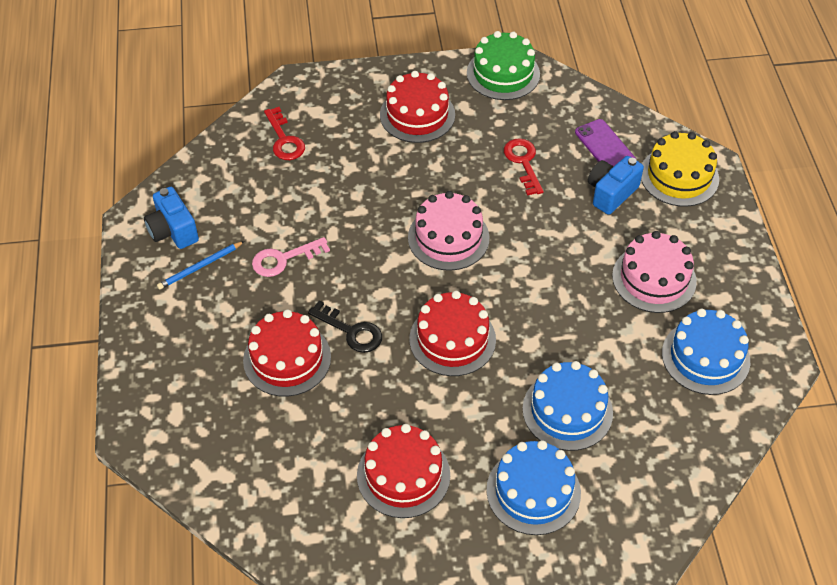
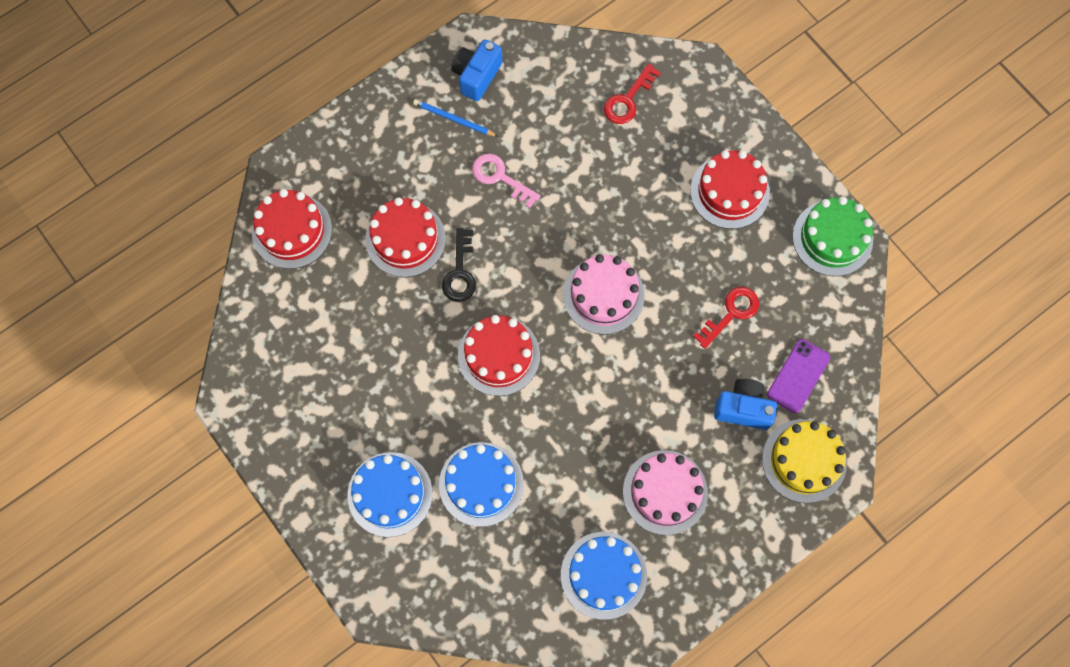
camera: 60 degrees right, 20 degrees up
(403, 475) = (350, 387): red cake -> red cake (292, 231)

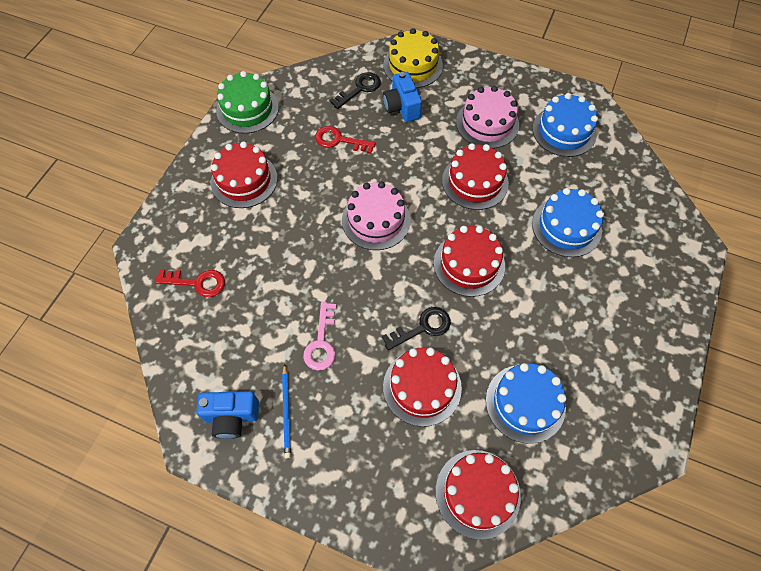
camera: 120 degrees left, 10 degrees down
(390, 494) = (621, 280): blue cake -> blue cake (525, 403)
(593, 425) = (475, 181): none -> red cake
(798, 376) = (359, 89): purple phone -> black key

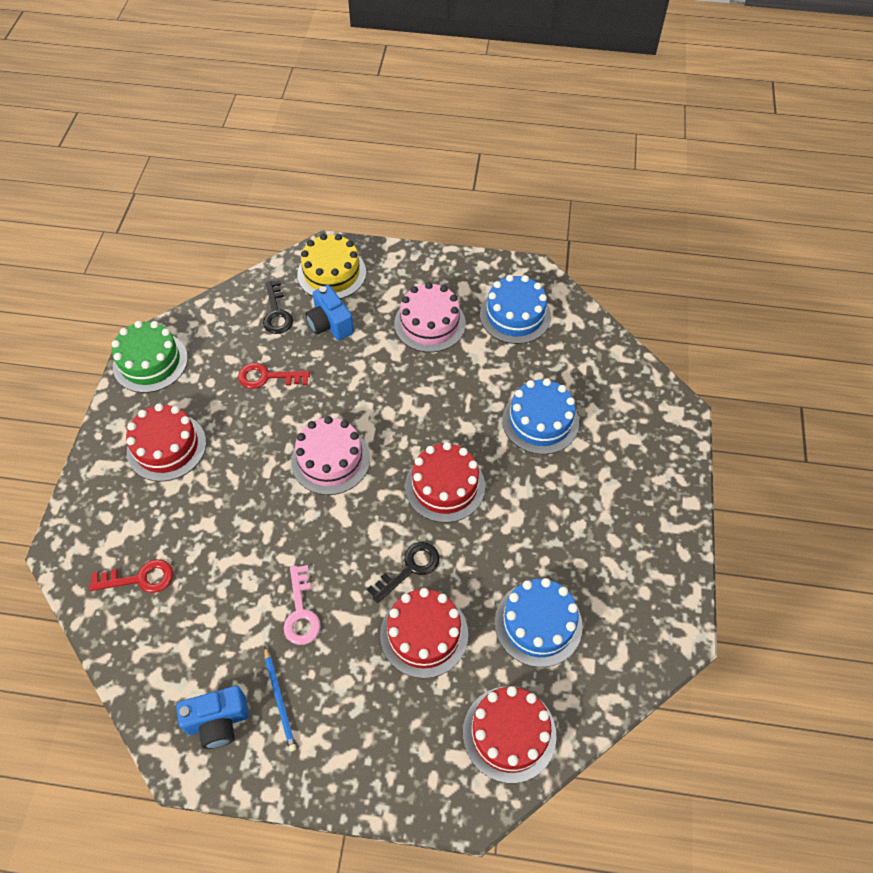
camera: 15 degrees left, 5 degrees down
(359, 89) = (276, 312): black key -> black key turned 135 degrees clockwise
(475, 181) = (431, 392): red cake -> none

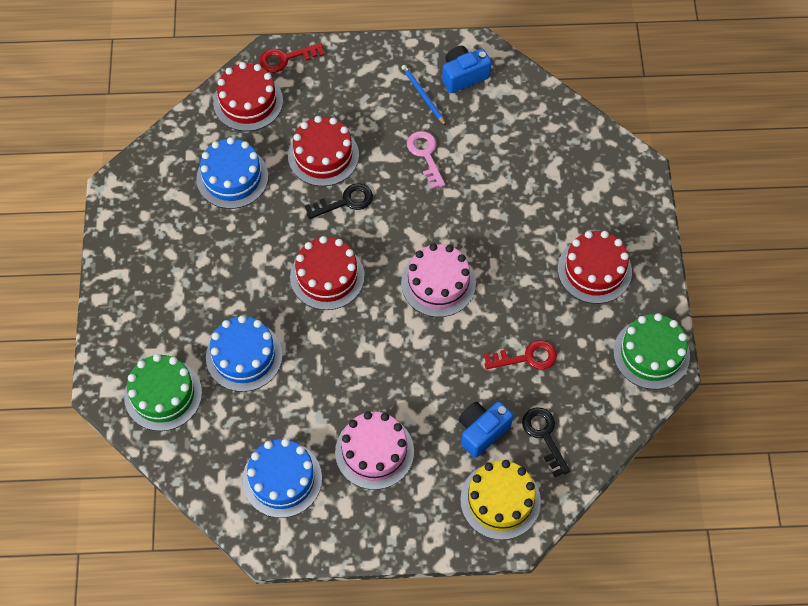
camera: 170 degrees right, 5 degrees up
(139, 578) = (566, 158): red key -> red key (286, 58)
(330, 324) = (482, 431): blue camera -> blue camera turned 90 degrees counterclockwise
(409, 568) = (345, 201): black key -> black key turned 150 degrees counterclockwise
(621, 399) = (163, 394): none -> green cake

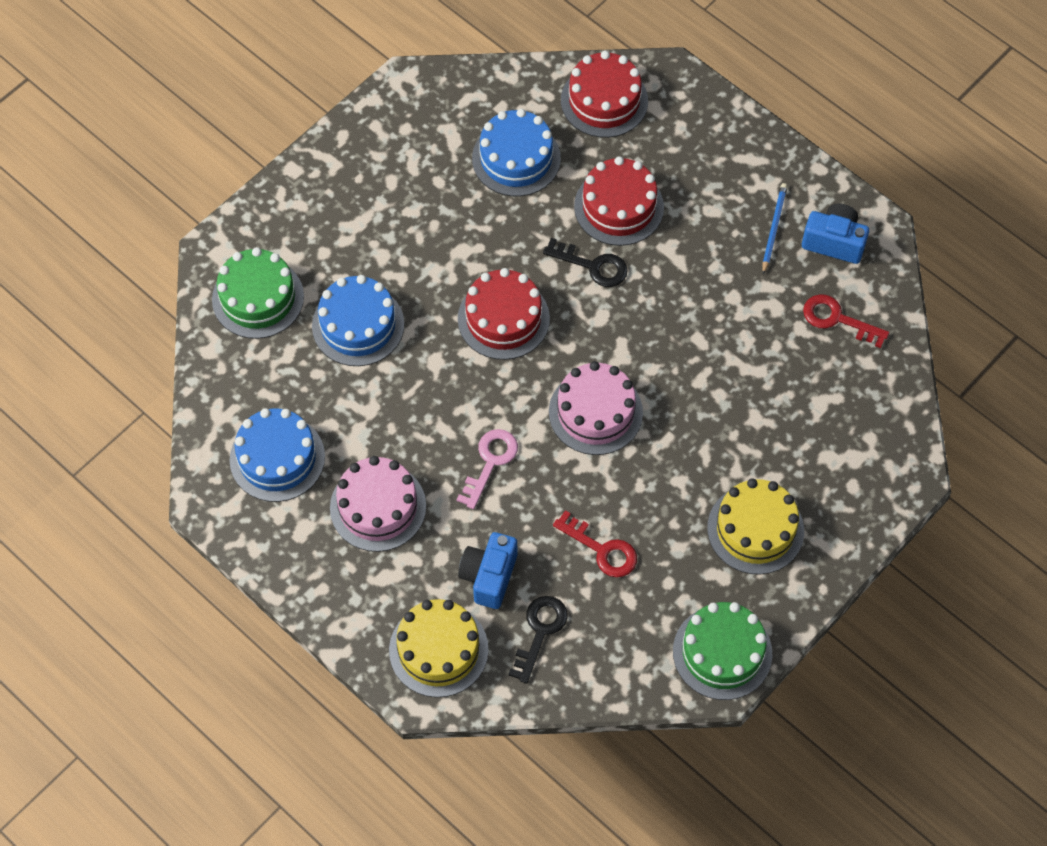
camera: 45 degrees right, 0 degrees up
(286, 58) = (682, 88): red key -> red key (837, 319)
(425, 155) = (714, 286): pink key -> pink key (490, 462)
(482, 431) = (489, 576): blue camera -> blue camera turned 75 degrees counterclockwise
(594, 270) = (755, 529): red cake -> yellow cake

